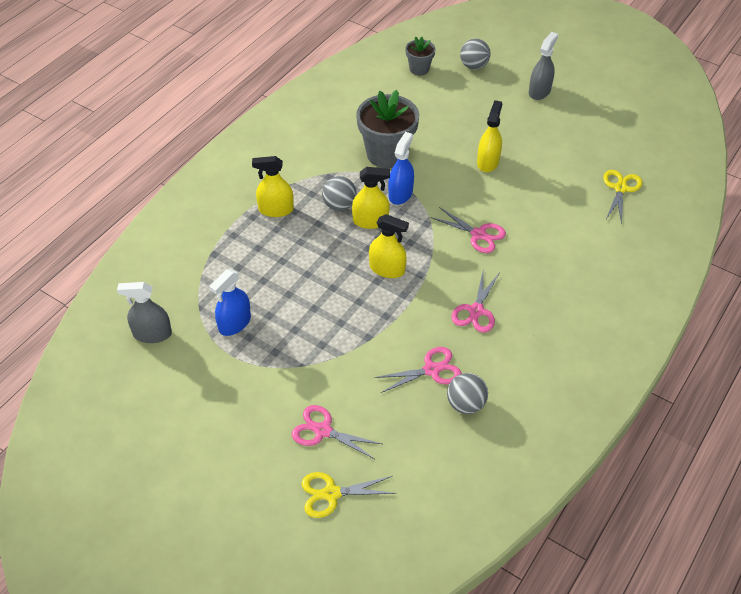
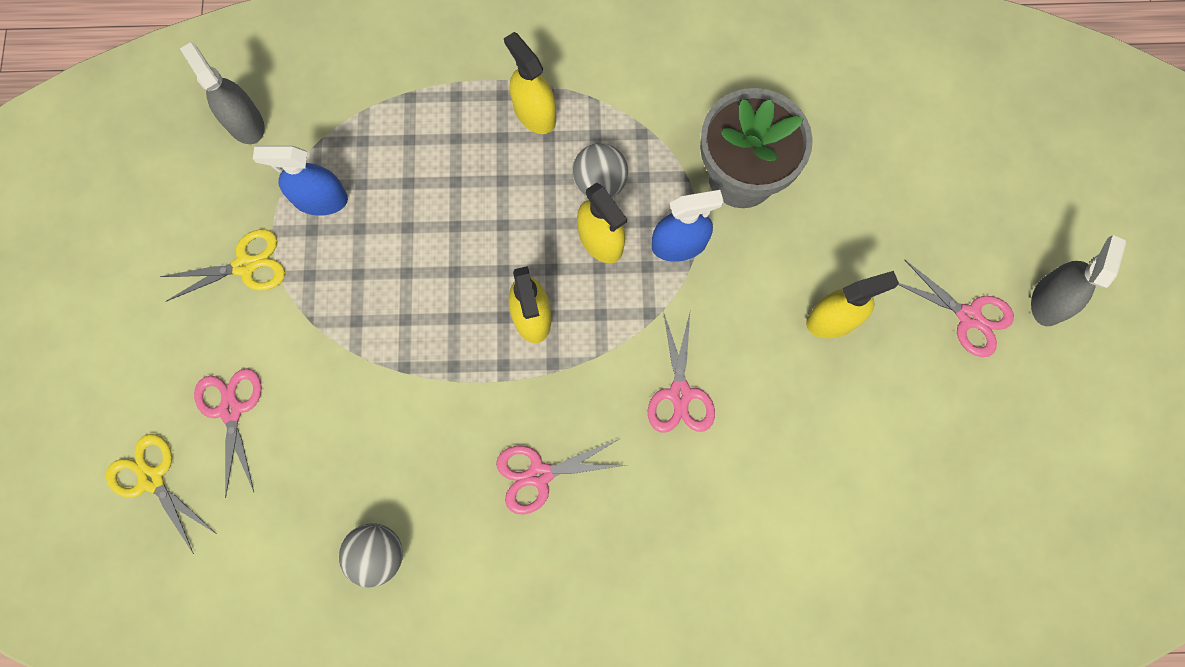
camera: 55 degrees right, 25 degrees up
(419, 69) = (954, 103): grey flower pot -> none
(431, 370) = (404, 479): pink scissors -> pink scissors (969, 316)
(473, 66) = (1026, 172): grey ball -> none
(539, 91) = (1049, 300): grey spray bottle -> grey spray bottle turned 60 degrees counterclockwise
(620, 188) = (926, 540): yellow scissors -> yellow scissors (245, 265)

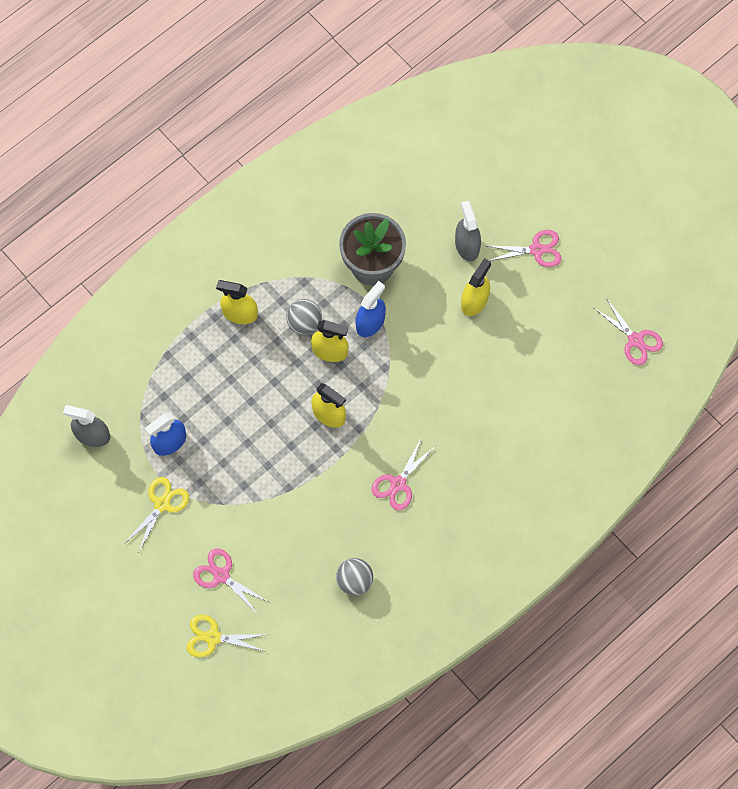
camera: 40 degrees left, 5 degrees down
(680, 394) = (432, 394): pink scissors -> pink scissors (635, 340)
(1049, 300) = (567, 212): grey spray bottle -> grey spray bottle (467, 245)

